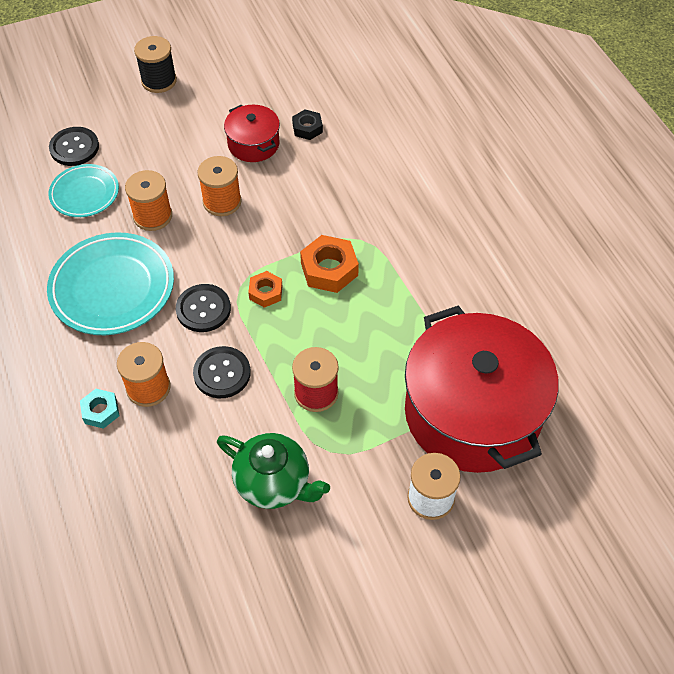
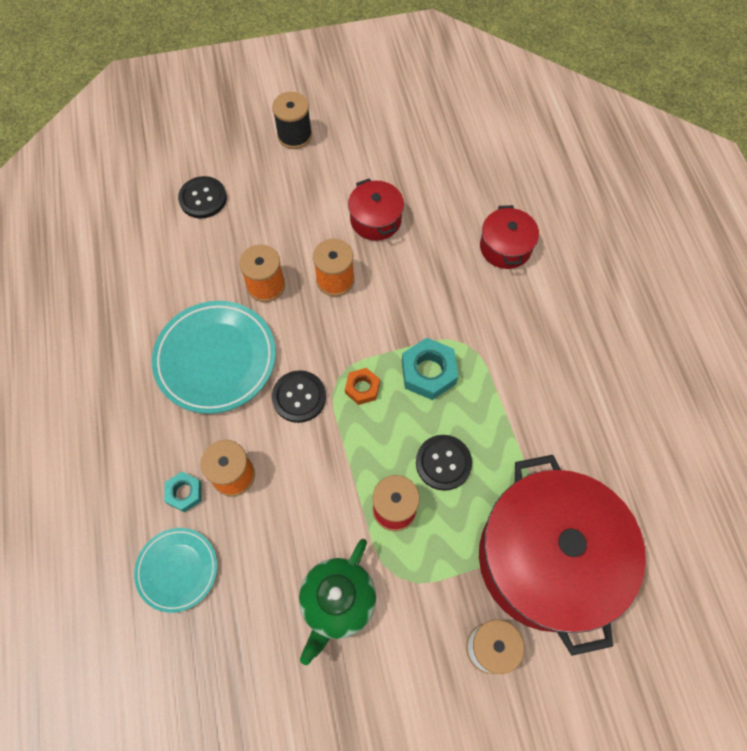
camera: 10 degrees right, 10 degrees up
(85, 194) = (205, 251): turquoise plate -> turquoise plate (177, 570)
(222, 373) = (306, 471): black button -> black button (443, 463)
(274, 483) = (337, 602): green teapot -> green teapot turned 75 degrees clockwise
(307, 128) = (431, 209): black nut -> none
(329, 269) = (428, 372): orange nut -> turquoise nut
(386, 151) = (505, 247): none -> red pot

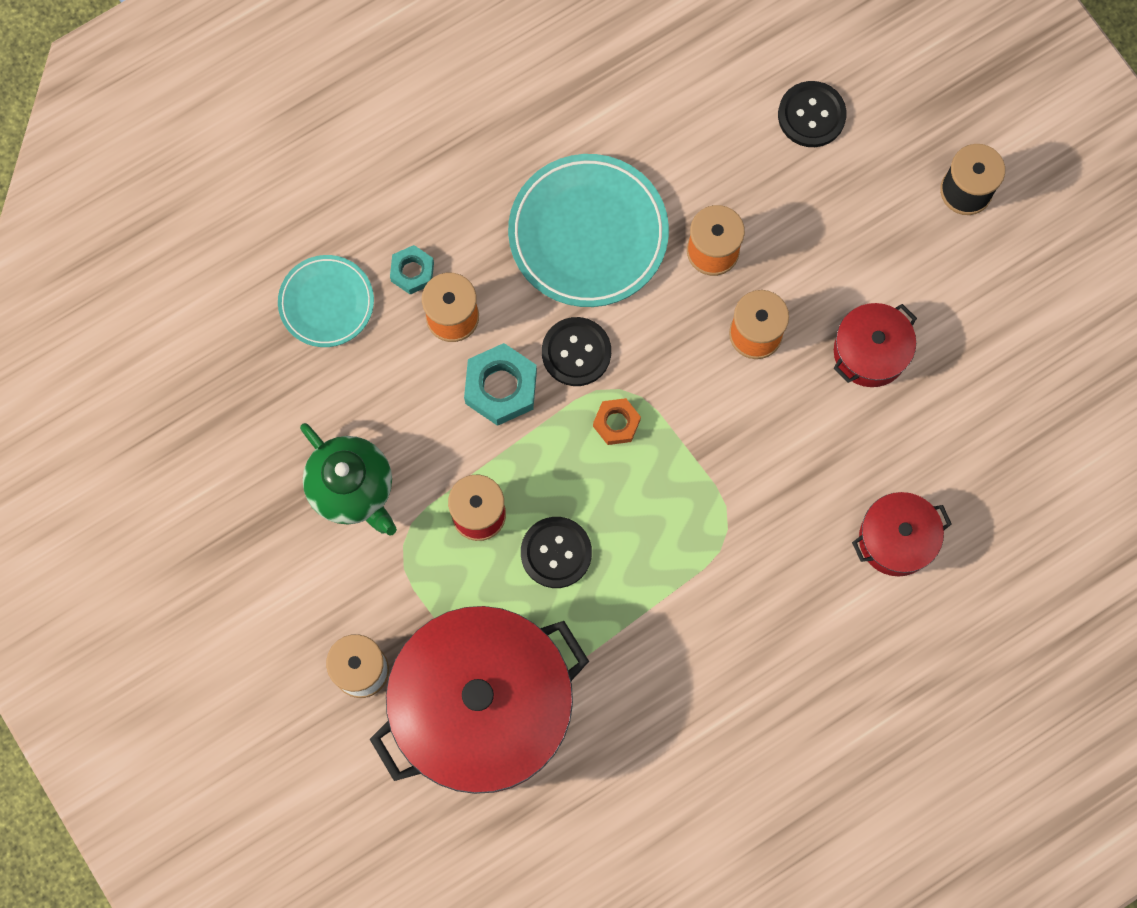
camera: 70 degrees right, 10 degrees up
(337, 602) = (352, 488): green teapot -> green teapot turned 135 degrees counterclockwise
(428, 372) = (669, 496): turquoise nut -> turquoise nut (501, 387)

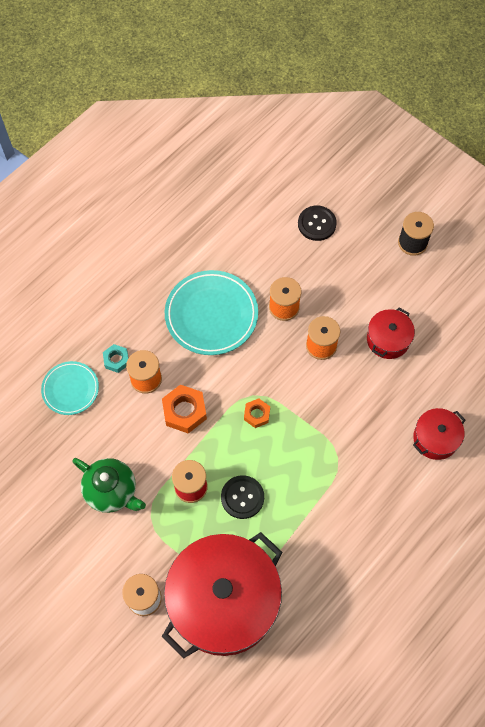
camera: 15 degrees left, 10 degrees down
(501, 387) = (184, 411): turquoise nut -> orange nut
(576, 352) = (222, 381): black button -> none

